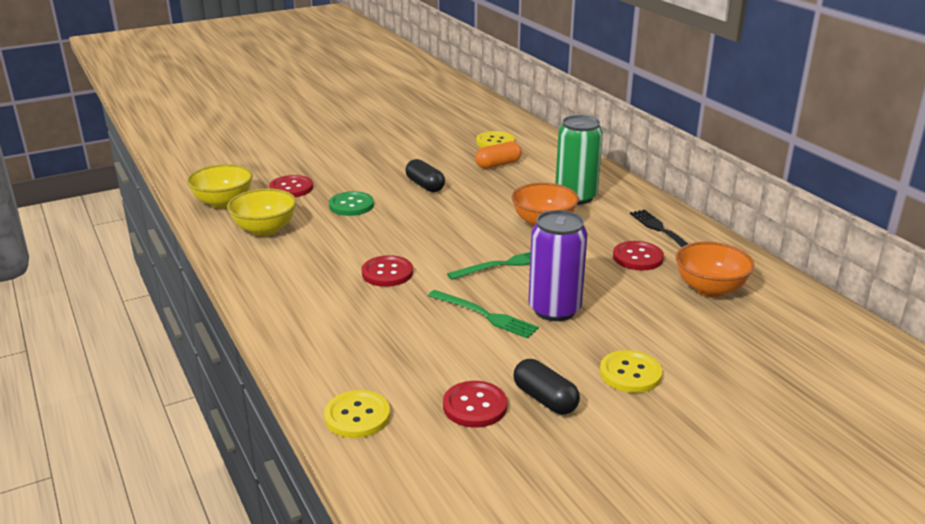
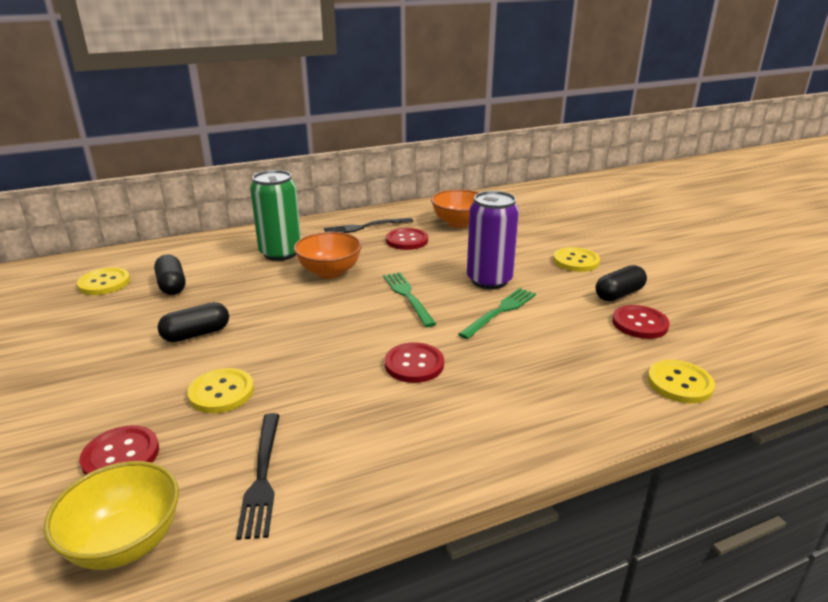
camera: 85 degrees left, 0 degrees up
(265, 230) = (262, 477): yellow bowl -> black fork
(351, 205) = (221, 392): green button -> yellow button
(498, 165) = (172, 285): orange capsule -> black capsule

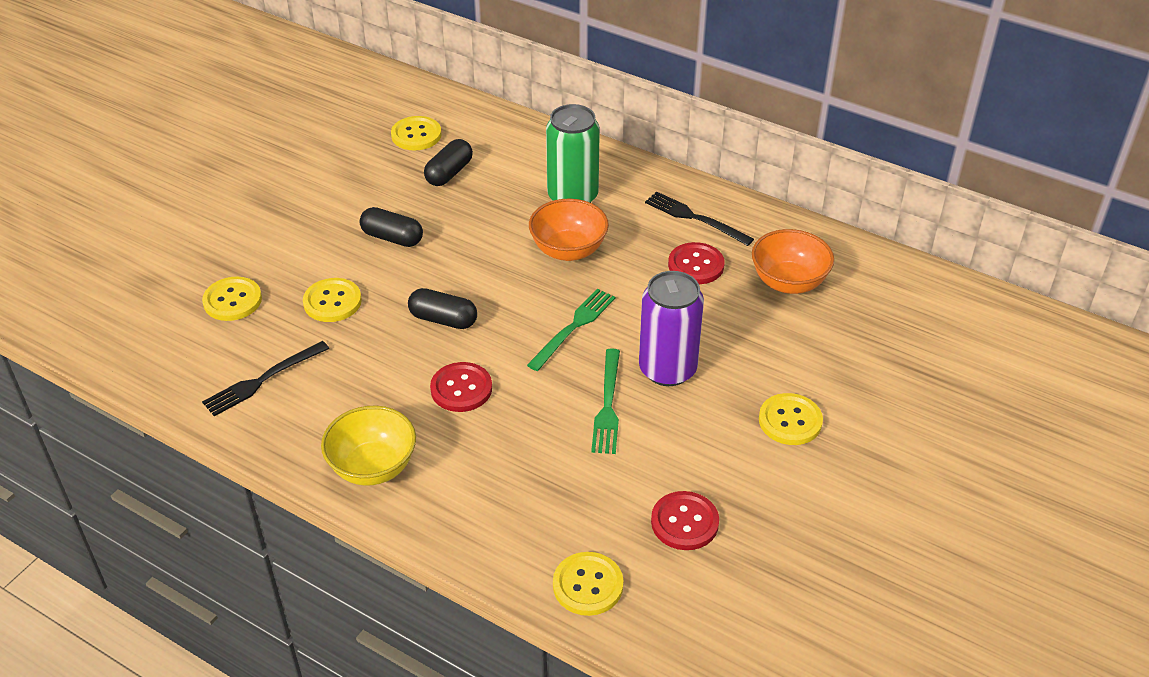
camera: 55 degrees right, 15 degrees up
(121, 455) = (232, 300): red button -> yellow button
(125, 543) = (167, 356): yellow bowl -> yellow bowl (373, 467)
(500, 311) = (607, 405): green fork -> green fork turned 90 degrees clockwise
(619, 294) = (739, 485): black capsule -> black capsule (443, 319)

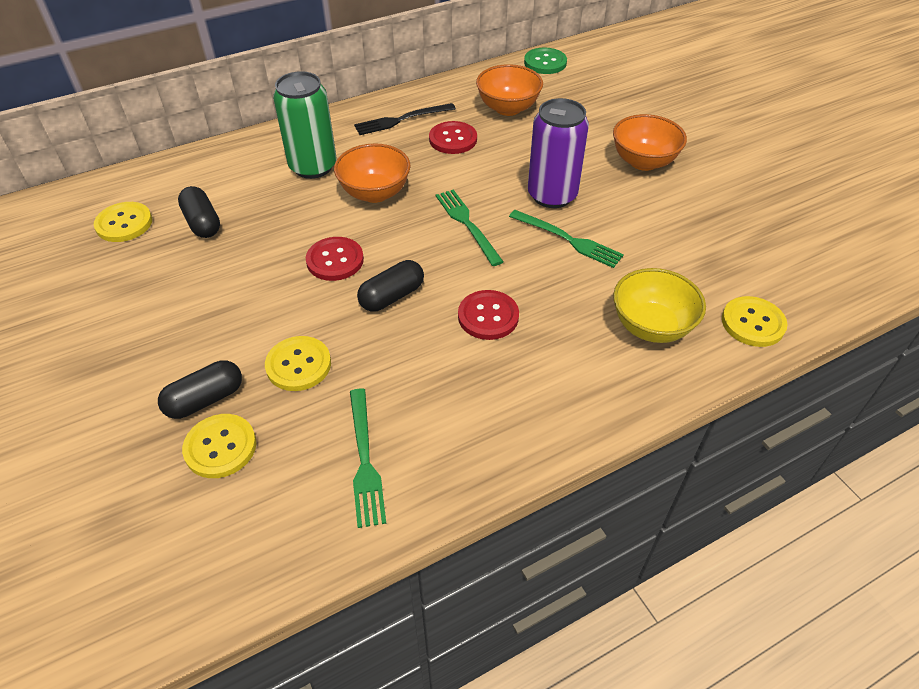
camera: 60 degrees left, 5 degrees up
(263, 380) = (364, 460): black fork -> green fork
(373, 467) = (545, 412): yellow bowl -> yellow bowl (651, 326)
(392, 238) = (250, 290): black capsule -> black capsule (205, 399)
(684, 522) = (713, 248): red button -> red button (335, 260)
(790, 421) = (643, 162): yellow button -> orange bowl
(909, 277) = (545, 62): none -> green button

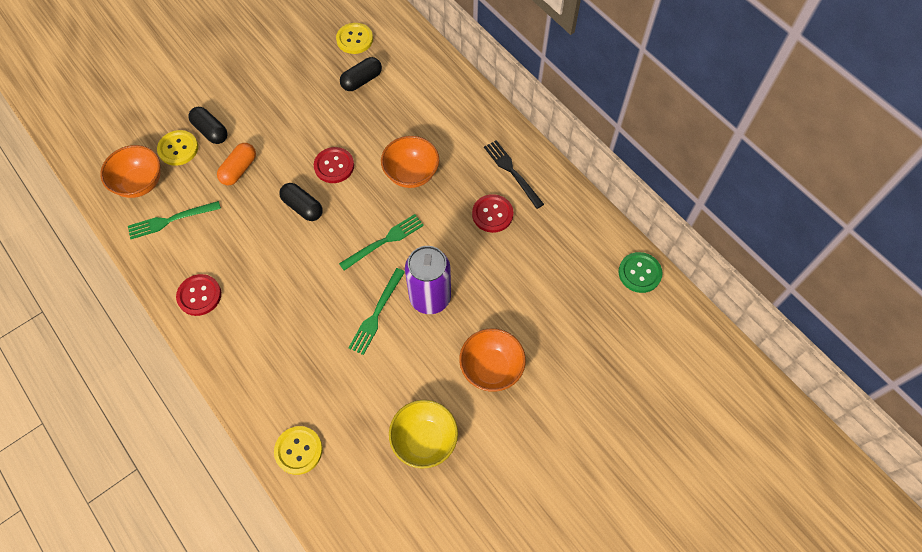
camera: 80 degrees right, 15 degrees up
(298, 365) = (239, 169): yellow button -> orange capsule
(313, 166) = (436, 127): green can -> none
(488, 316) = (289, 268): red button -> red button (199, 295)
(508, 108) = (550, 250): orange bowl -> orange bowl (140, 183)
(651, 326) = (289, 376): yellow bowl -> yellow bowl (424, 440)

